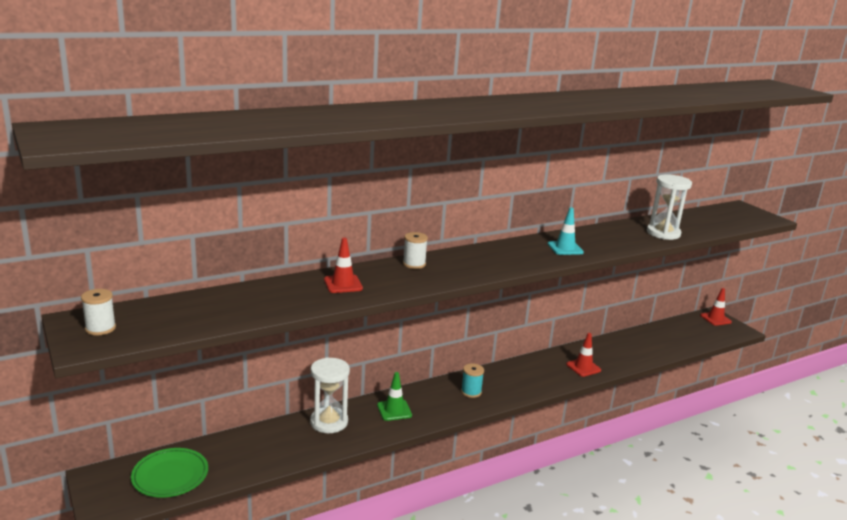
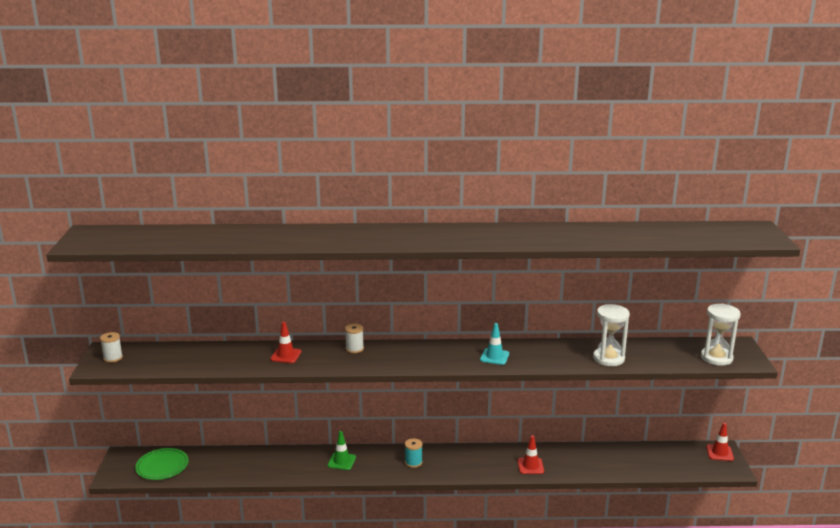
camera: 30 degrees right, 0 degrees up
(329, 422) = (288, 458): white hourglass -> white hourglass (716, 358)

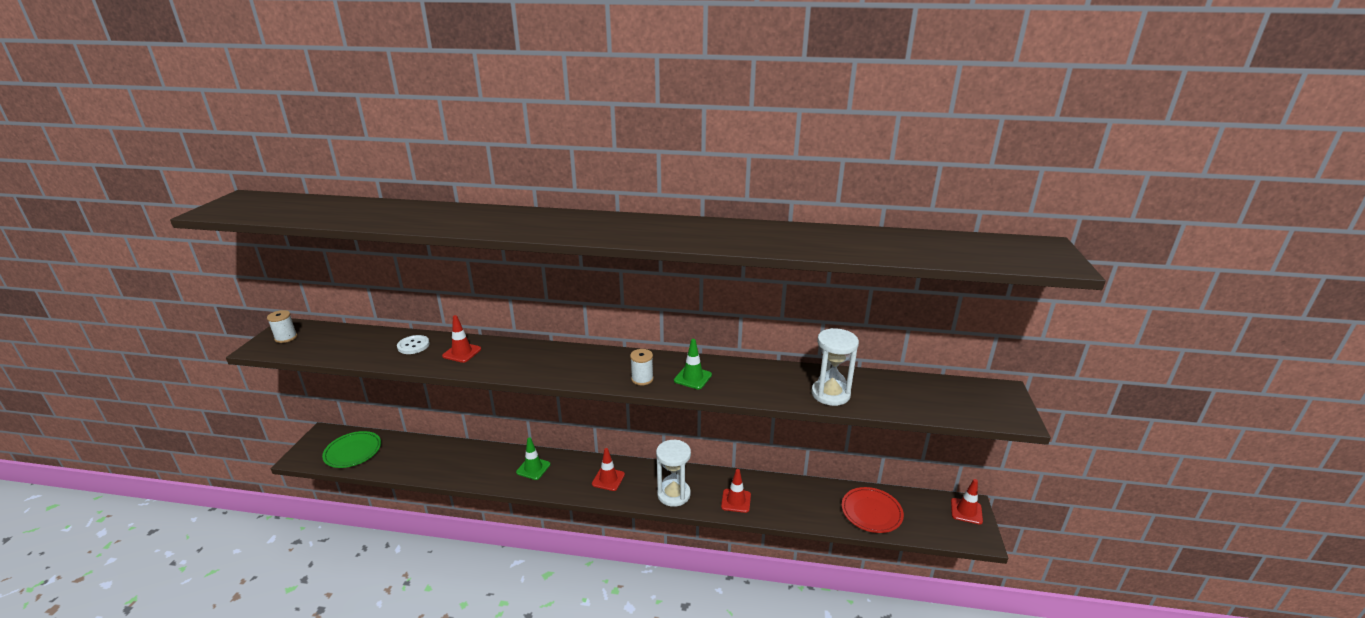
camera: 10 degrees right, 5 degrees up
(238, 354) = (413, 345): none -> white button
(354, 349) = (540, 351): white spool -> white spool (642, 379)
(413, 462) = (608, 479): turquoise spool -> red traffic cone
(494, 357) = (692, 378): turquoise traffic cone -> green traffic cone
(644, 462) = (871, 512): none -> red plate
(716, 358) = (970, 407): white hourglass -> white hourglass (673, 494)

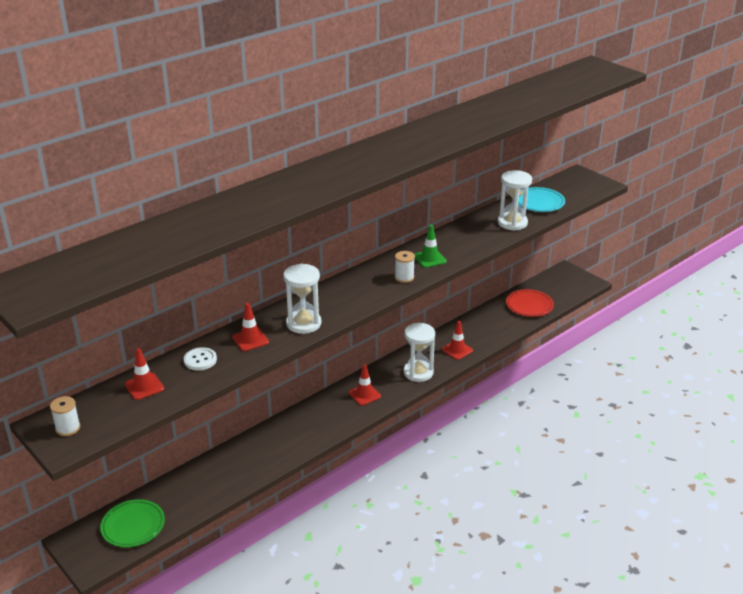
camera: 50 degrees left, 5 degrees up
(510, 364) = (303, 323): none -> white hourglass
(533, 468) = (303, 426): green traffic cone -> none
(898, 392) = (539, 202): none -> turquoise plate
(966, 511) = (567, 274): red traffic cone -> red traffic cone (144, 386)

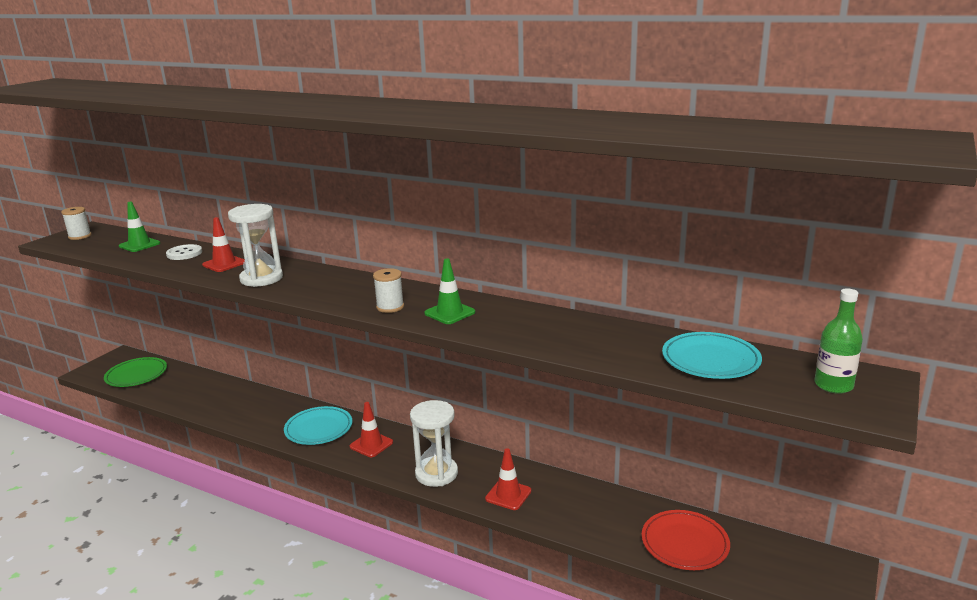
camera: 70 degrees right, 10 degrees down
(144, 386) = (139, 245): red traffic cone -> green traffic cone
(324, 417) = (318, 429): none -> turquoise plate
(512, 223) = (611, 349): white hourglass -> none
(578, 184) = (833, 385): none -> green bottle

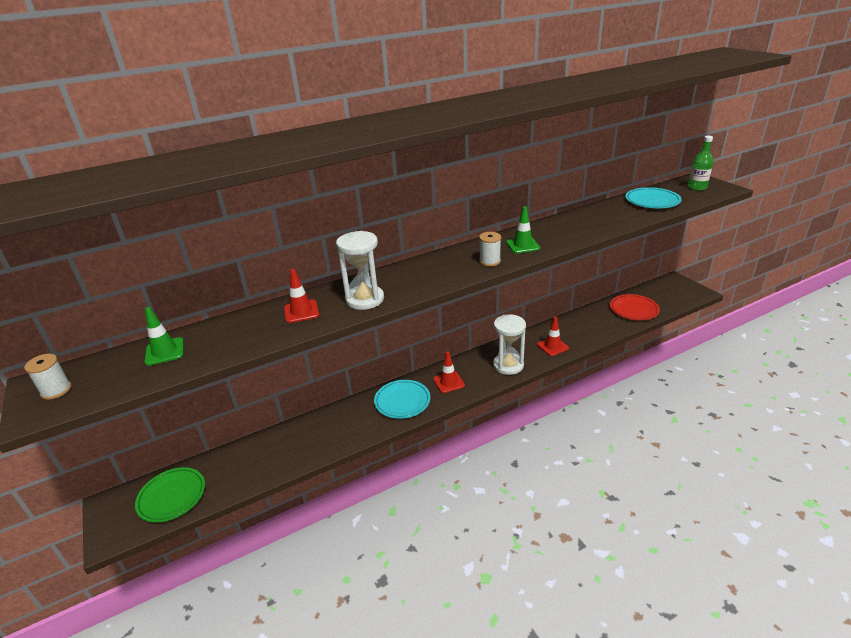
camera: 55 degrees left, 10 degrees up
(184, 253) = (238, 328): white button -> none

